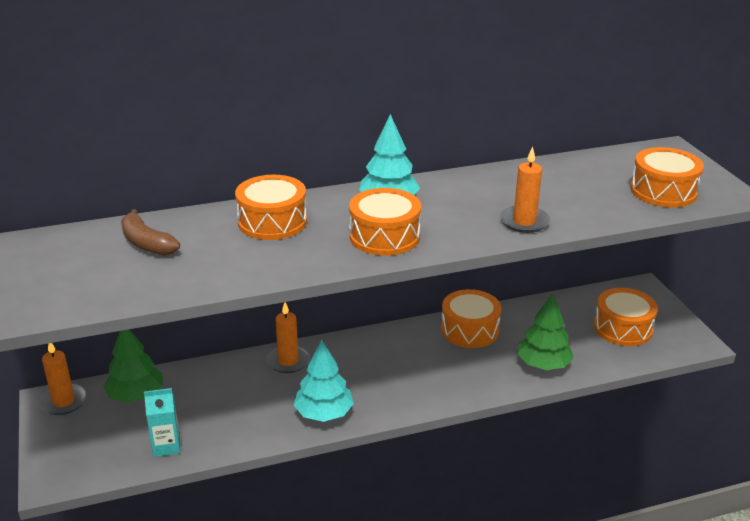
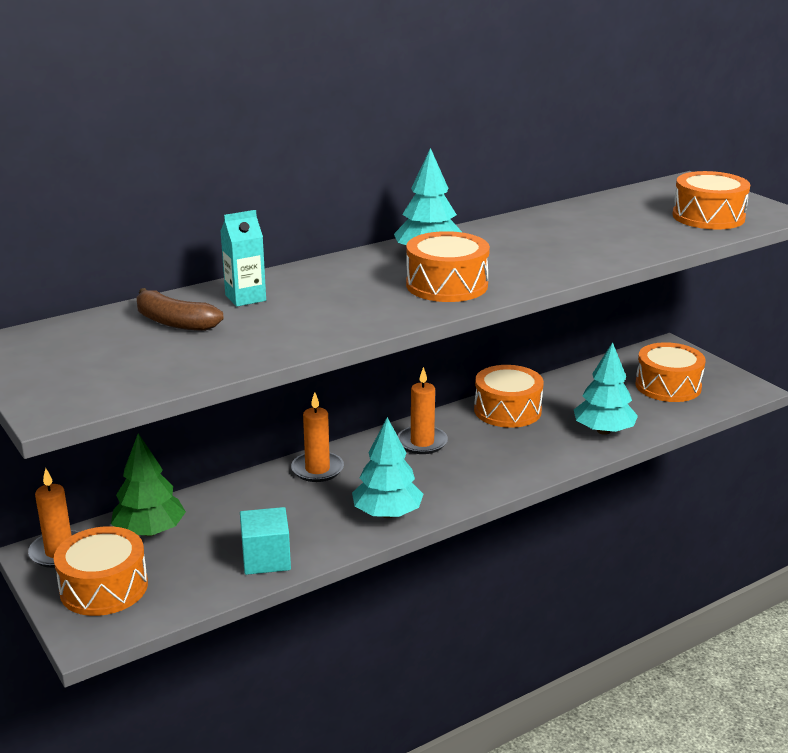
camera: 15 degrees left, 5 degrees down
(166, 446) = (217, 576): turquoise carton -> turquoise carton (245, 298)
(210, 438) = (266, 559): none -> turquoise cube
(272, 222) = (310, 286): orange drum -> orange drum (104, 587)
(524, 222) = (586, 256): orange candle -> orange candle (422, 442)
(543, 364) = (603, 431): green tree -> turquoise tree

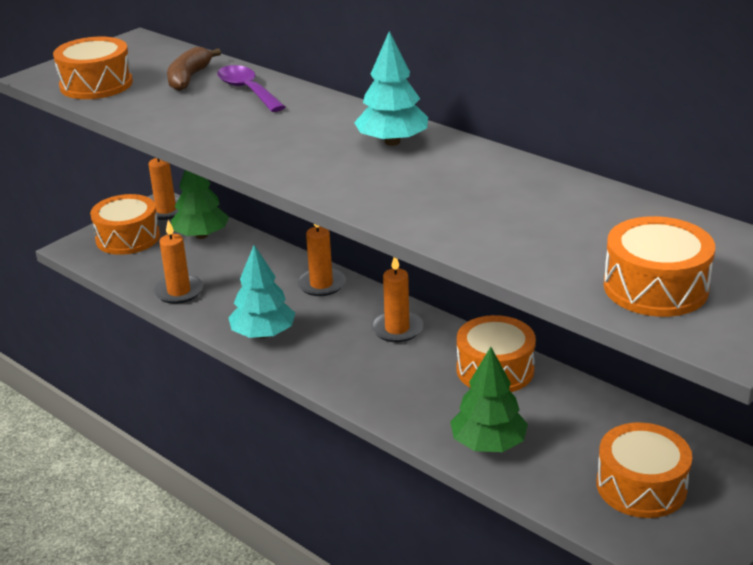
camera: 75 degrees right, 5 degrees up
(245, 298) = (247, 90): turquoise carton -> purple spoon
(266, 559) = (179, 291): turquoise cube -> orange candle
(447, 285) = (317, 161): orange drum -> orange drum (96, 84)
(603, 431) = (488, 444): turquoise tree -> green tree

